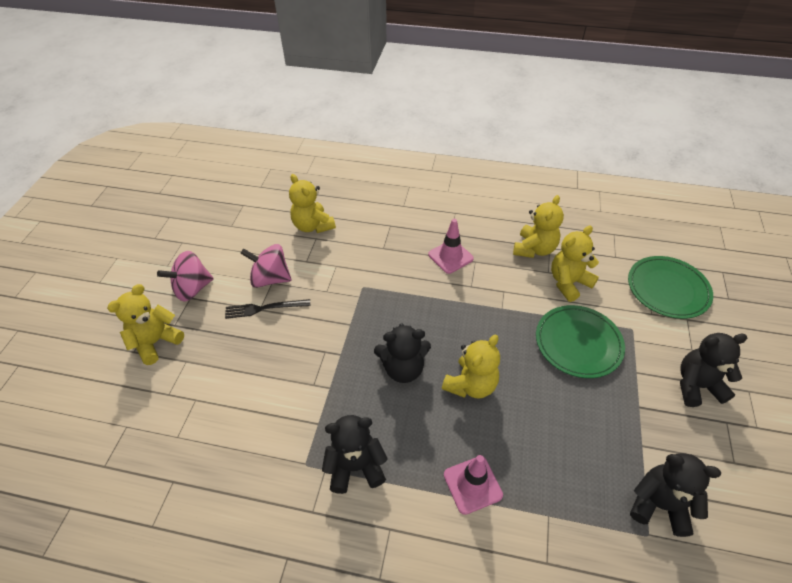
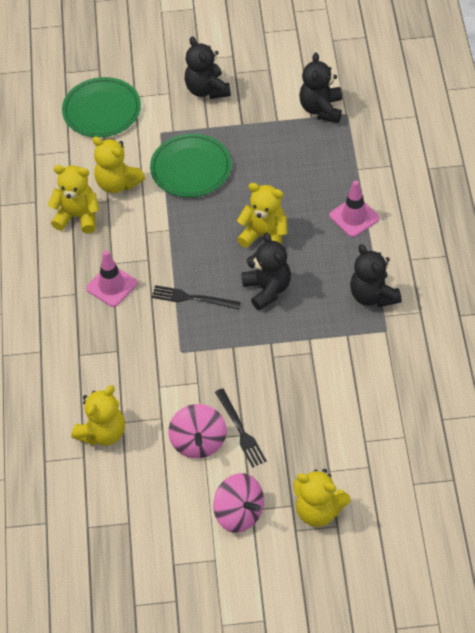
camera: 105 degrees left, 5 degrees up
(416, 307) = (192, 298): none -> black fork

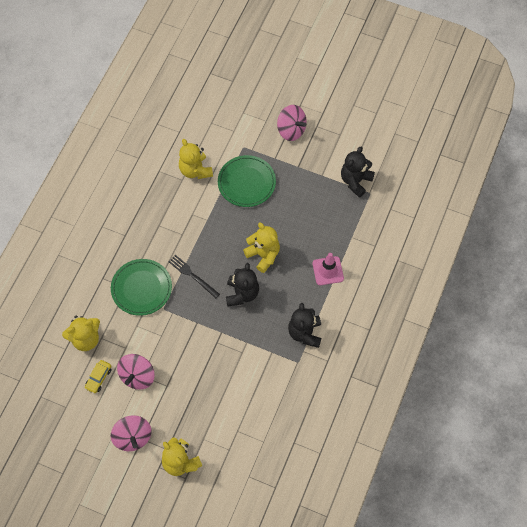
camera: 25 degrees right, 10 degrees up
(78, 216) = (157, 181): yellow teddy bear -> none
(102, 110) = (216, 112): green plate -> green plate (141, 288)
(112, 286) = (149, 241): pink traffic cone -> none
(150, 469) = (98, 378): none -> yellow car
(207, 90) = (291, 130): black teddy bear -> pink spinning top
(240, 430) = (167, 382): black fork -> none

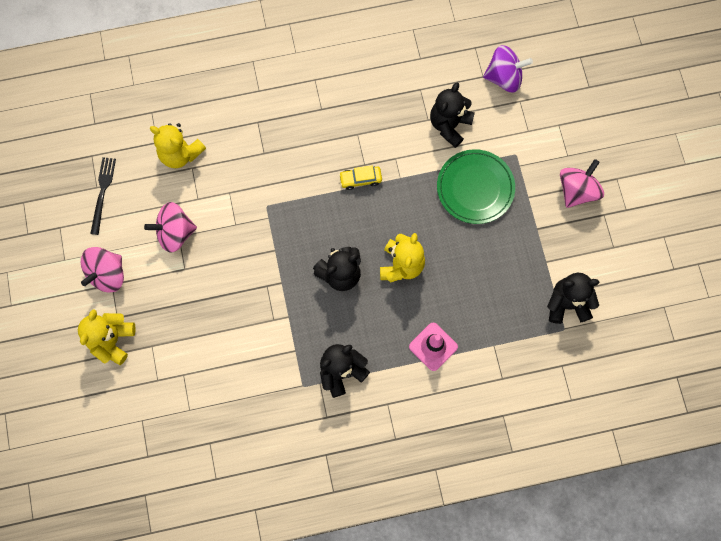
camera: 55 degrees right, 10 degrees up
(98, 378) = (147, 196): yellow car -> yellow car (360, 179)
(141, 288) = (273, 168): green plate -> none
(189, 121) = (504, 77): none -> purple spinning top
(192, 275) = (324, 208): black fork -> black fork (102, 192)
(195, 170) = (449, 125): yellow teddy bear -> black teddy bear
(291, 130) = (577, 190): pink spinning top -> pink spinning top turned 150 degrees counterclockwise

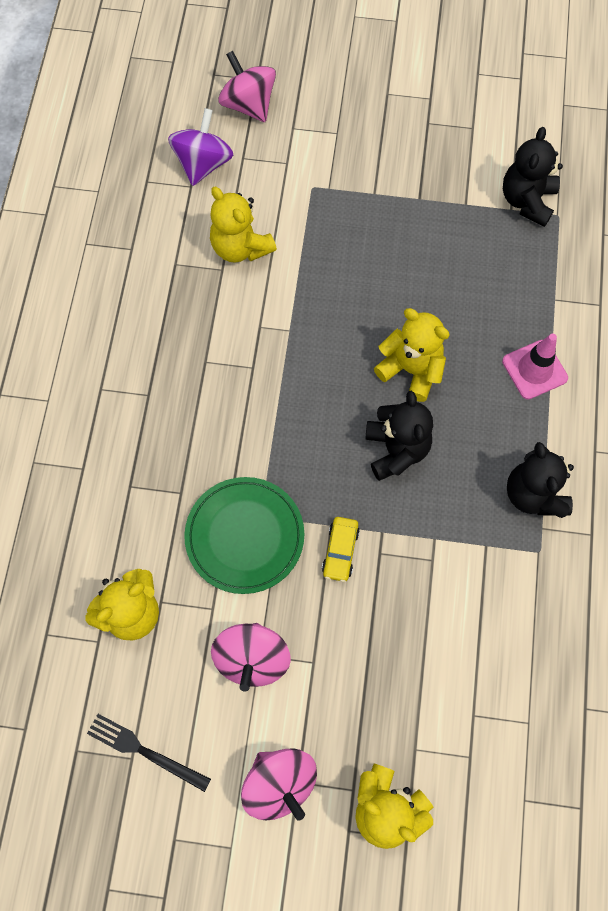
camera: 70 degrees left, 5 degrees down
(360, 179) = (272, 379): yellow car -> yellow car (340, 551)
(449, 125) = (240, 247): black teddy bear -> yellow teddy bear
(475, 188) = (339, 248): green plate -> green plate (245, 536)
(577, 190) = (386, 139): pink spinning top -> pink spinning top (248, 104)

